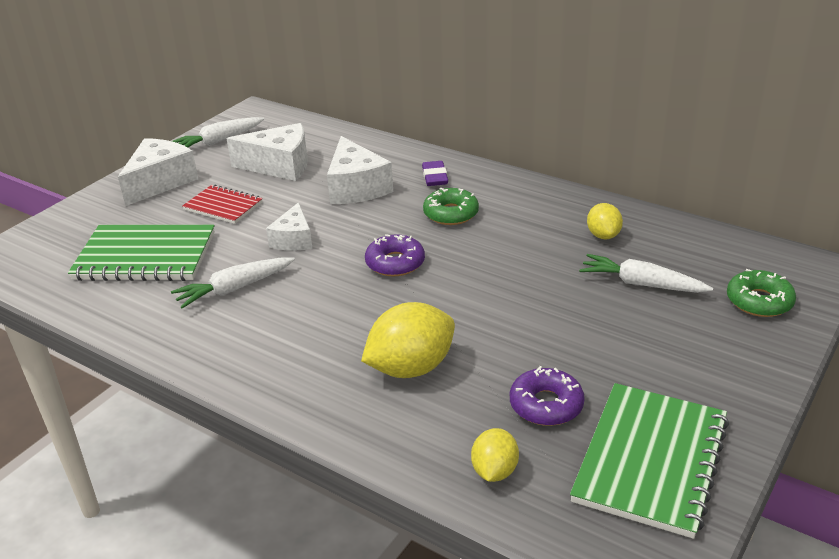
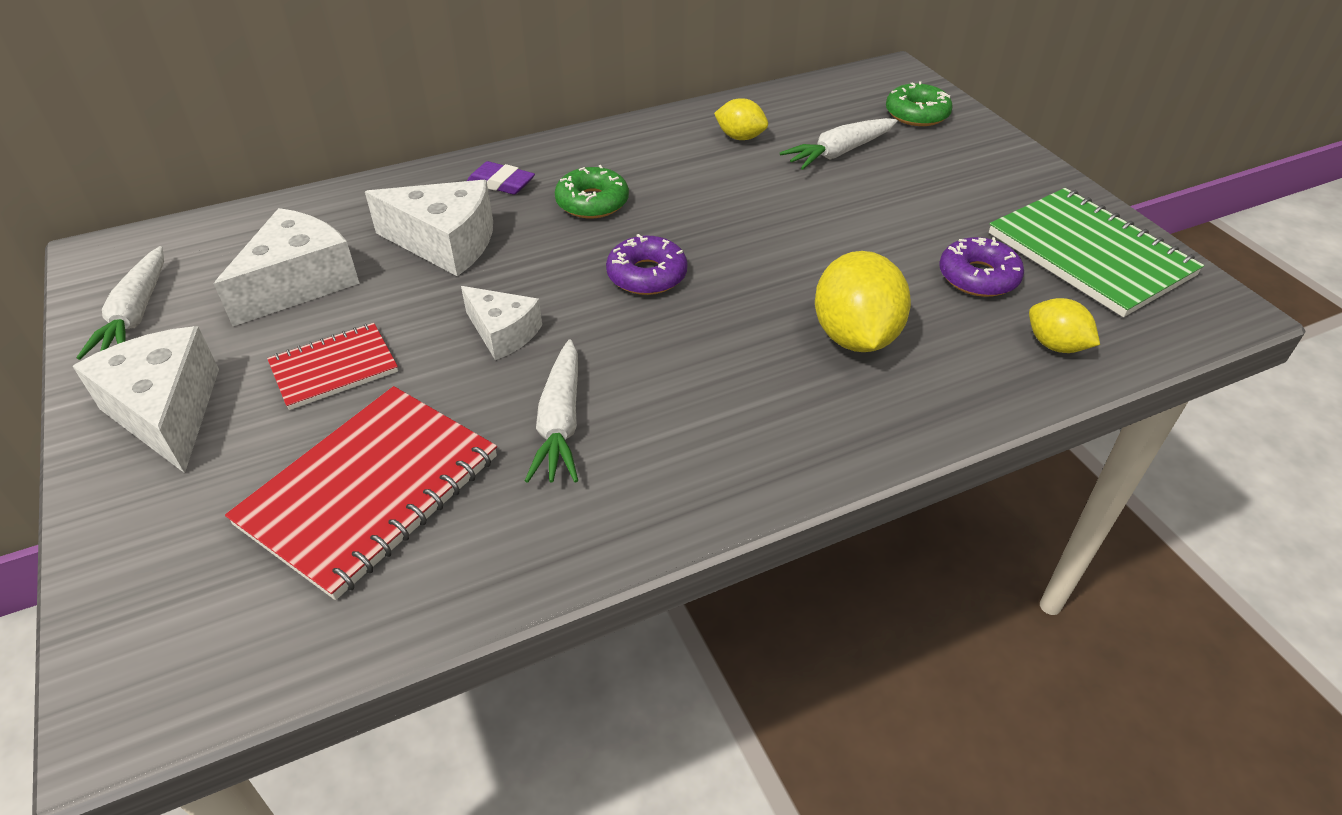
camera: 60 degrees left, 10 degrees up
(145, 256) = (369, 490): green notebook -> red notebook

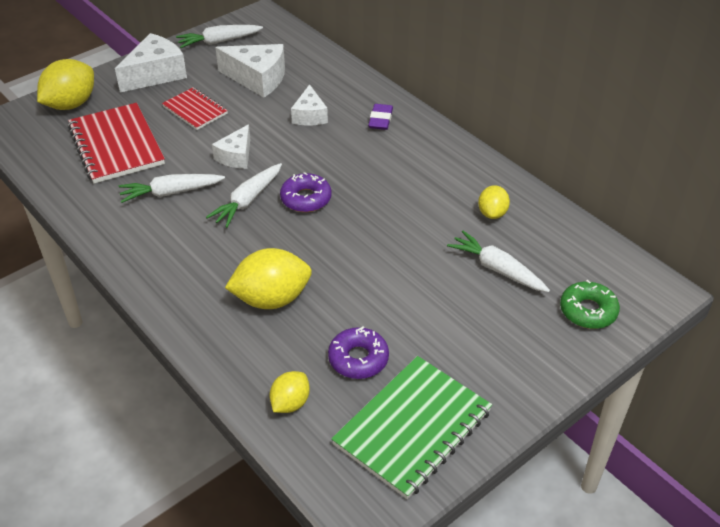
camera: 75 degrees right, 0 degrees up
(161, 562) = (71, 104): none -> yellow lemon
(369, 490) = (116, 145): red notebook -> red notebook turned 45 degrees clockwise
(445, 243) = (310, 115): white cheese -> white cheese, size x0.63
(592, 202) = (375, 161): green donut -> none
(625, 334) = (247, 201): none -> white carrot

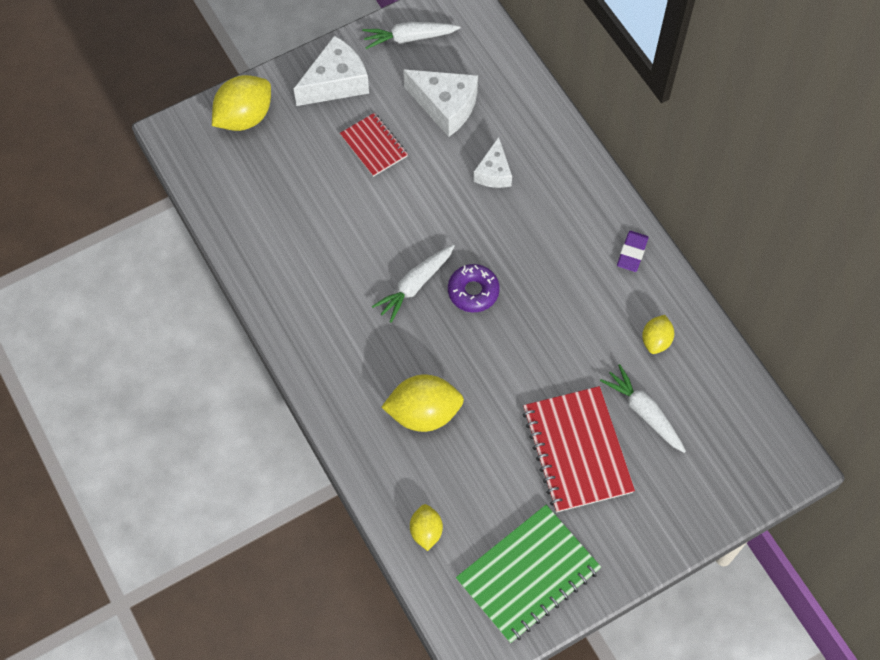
camera: 10 degrees right, 20 degrees up
(116, 145) = (289, 186): red notebook -> red notebook (577, 450)
(171, 193) = (340, 262): white carrot -> none
(236, 156) = (410, 221): white cheese -> none
(290, 403) = (426, 531): yellow lemon -> yellow lemon turned 45 degrees counterclockwise
(358, 359) = (493, 494): purple donut -> none
(380, 119) = (568, 190): purple eraser -> purple eraser (632, 253)
(588, 311) = (717, 476): green donut -> none

